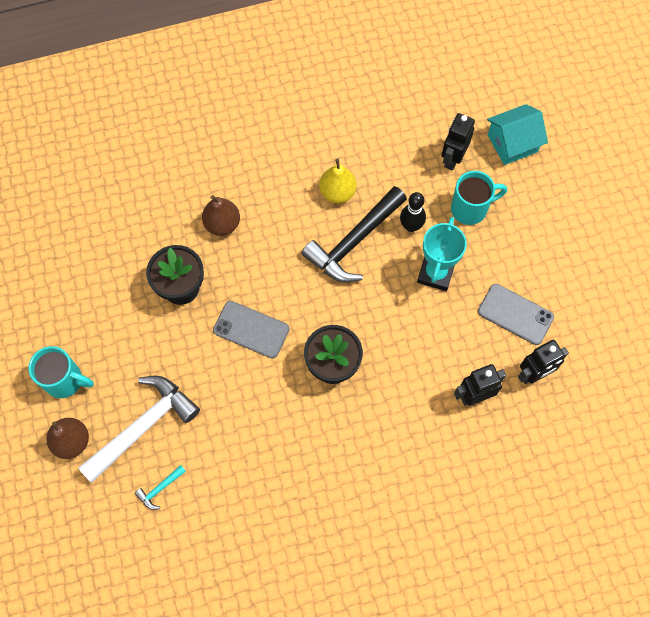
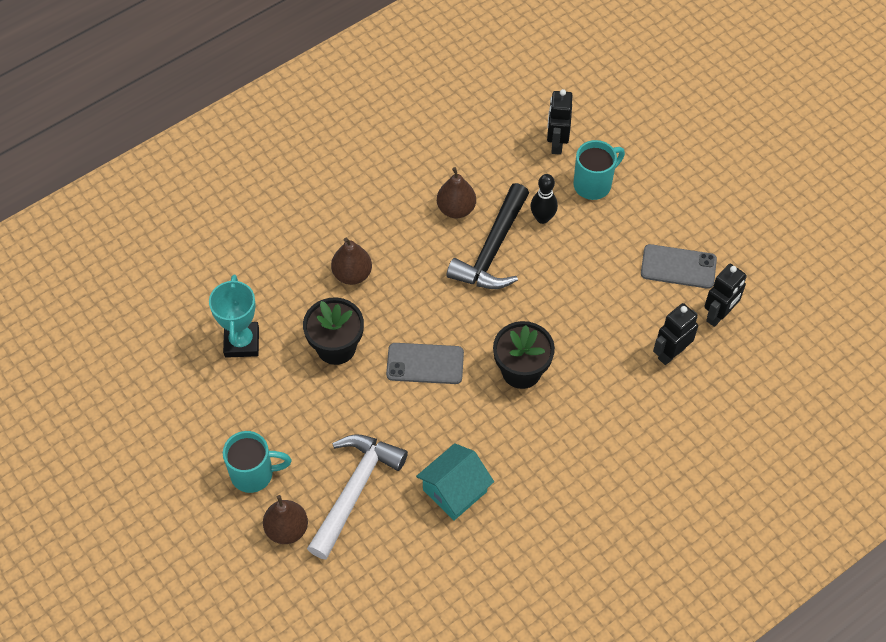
camera: 20 degrees left, 10 degrees down
(160, 489) = (397, 543): turquoise hammer -> none
(337, 192) = (456, 209): yellow pear -> brown pear
(435, 273) = (585, 254): turquoise trophy -> turquoise trophy (242, 342)
(512, 143) = (608, 112): turquoise house -> turquoise house (455, 490)

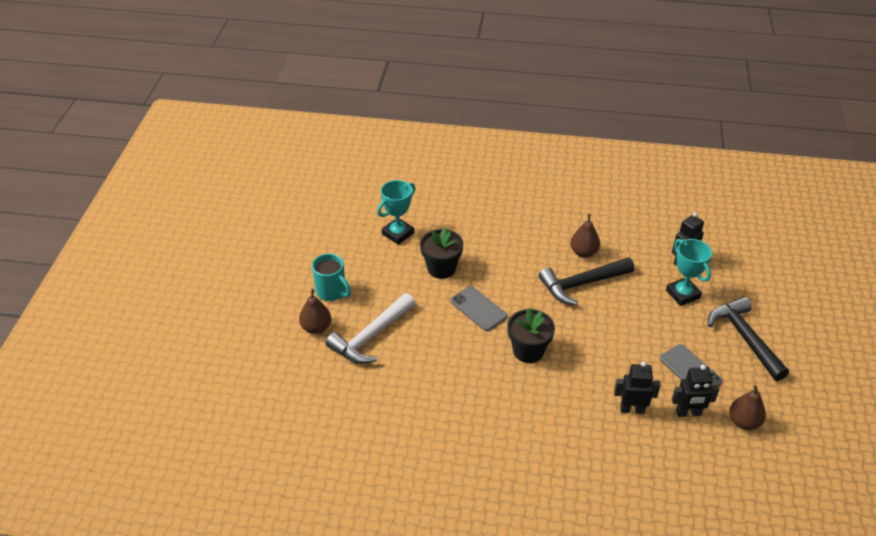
camera: 45 degrees right, 15 degrees down
(352, 274) = (490, 243): brown pear -> brown pear (743, 422)
(355, 490) = (371, 337): white hammer -> white hammer turned 150 degrees clockwise
(455, 490) = (421, 378): turquoise house -> none
(542, 218) = (630, 289): black bowling pin -> none
(593, 184) = (682, 294): turquoise mug -> turquoise trophy
(690, 190) = (744, 337): none -> black hammer

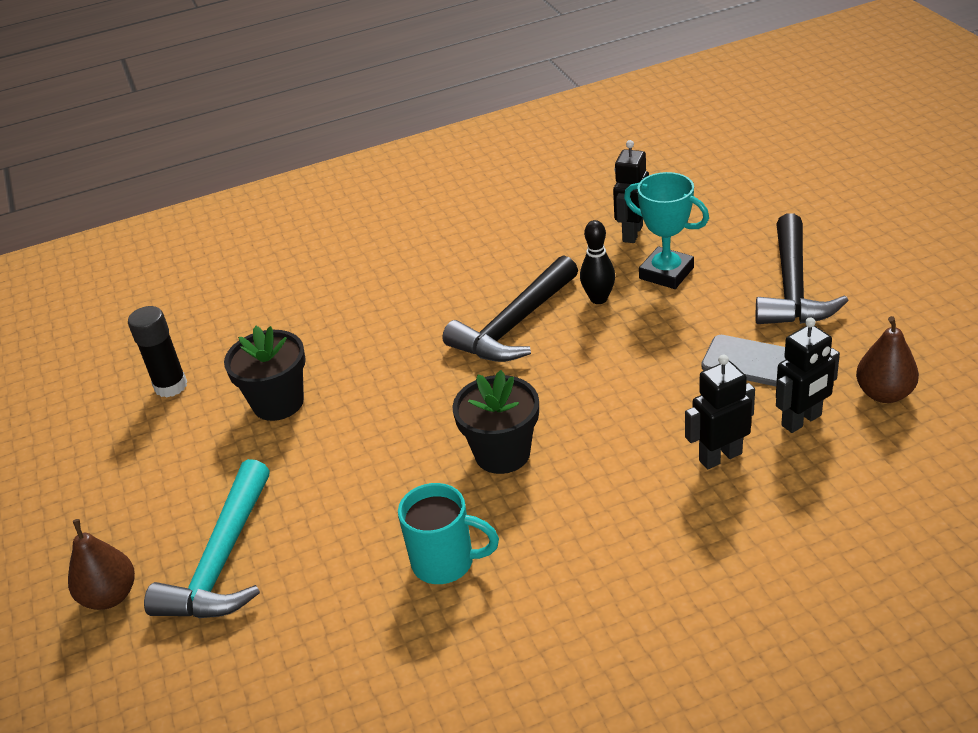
camera: 25 degrees left, 5 degrees down
(332, 292) = (106, 525): turquoise mug -> turquoise mug (445, 562)
(371, 337) = (222, 562): white hammer -> turquoise hammer
(398, 233) = (171, 386): turquoise trophy -> black glue stick
(478, 309) = (379, 432): grey phone -> none
(583, 252) = (485, 283): brown pear -> none
(635, 291) = (598, 299): none -> black bowling pin
(744, 337) = (792, 288): black hammer -> black hammer turned 120 degrees counterclockwise

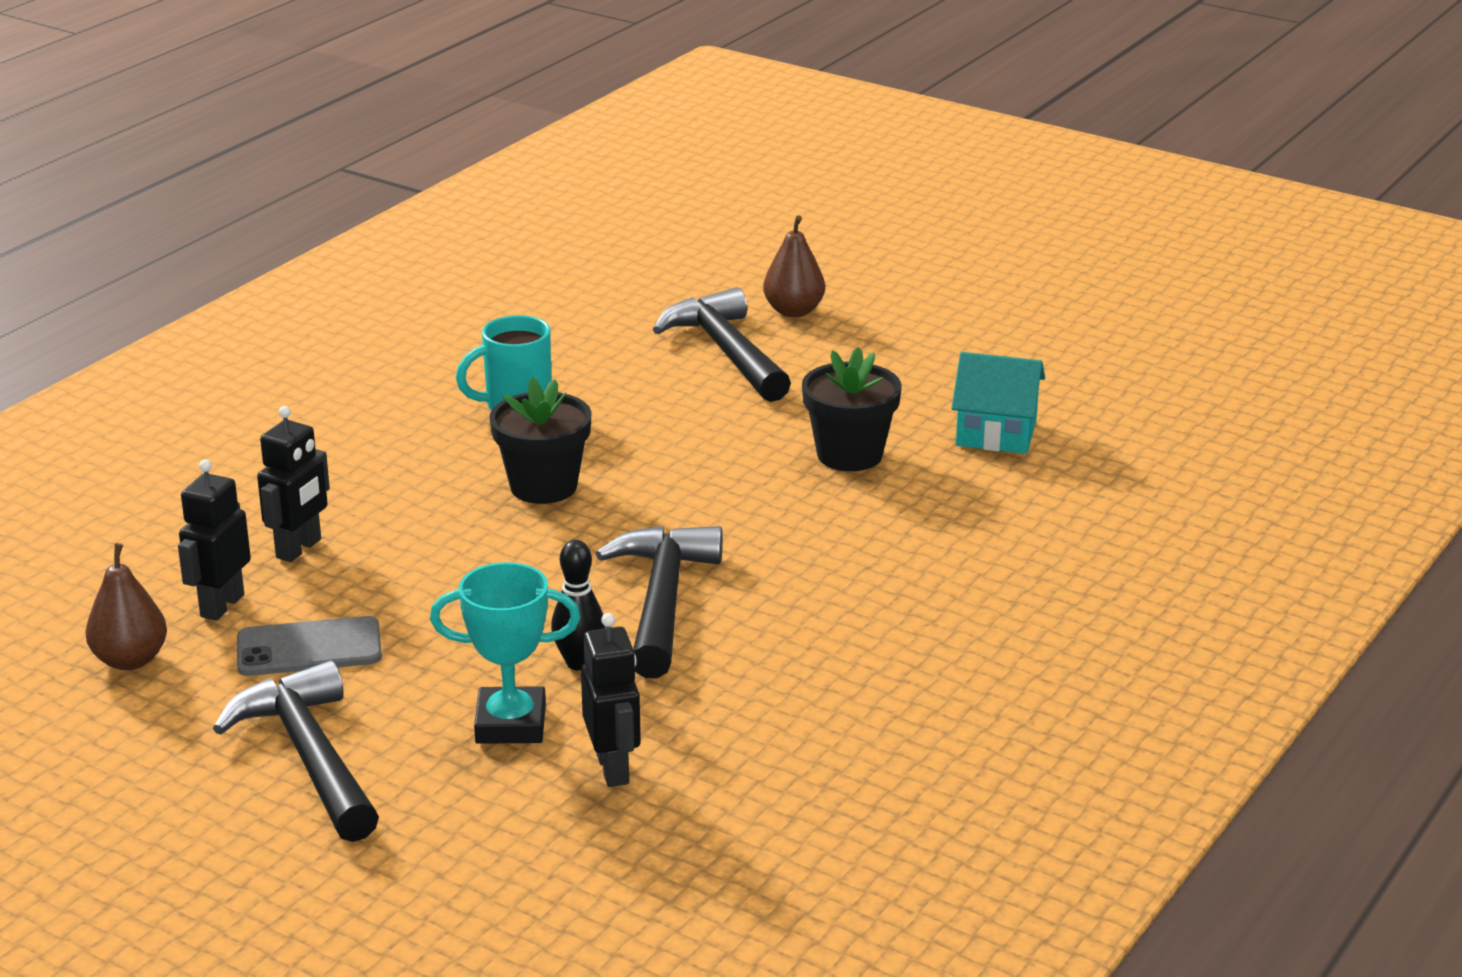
camera: 140 degrees right, 10 degrees down
(171, 386) = (996, 433): black glue stick -> turquoise house
(222, 562) = (726, 351): turquoise hammer -> black hammer

